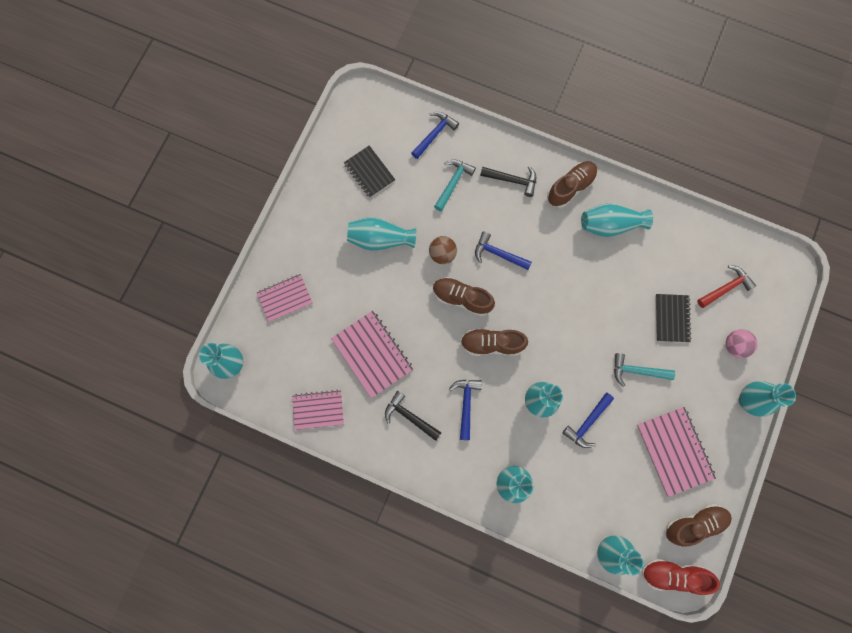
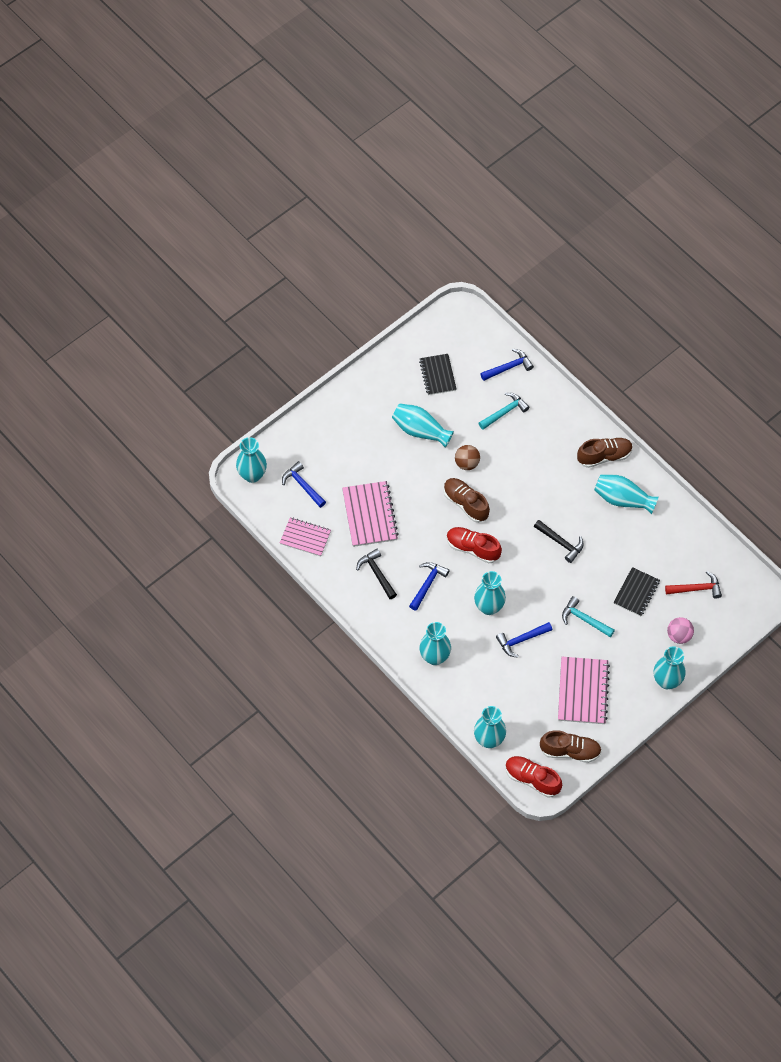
camera: 25 degrees right, 15 degrees down
(285, 298) = (319, 443): pink notebook -> none
(492, 344) = (473, 548): brown shoe -> red shoe
(498, 254) = (514, 482): blue hammer -> blue hammer (303, 485)
(512, 180) = (556, 430): black hammer -> black hammer (561, 543)

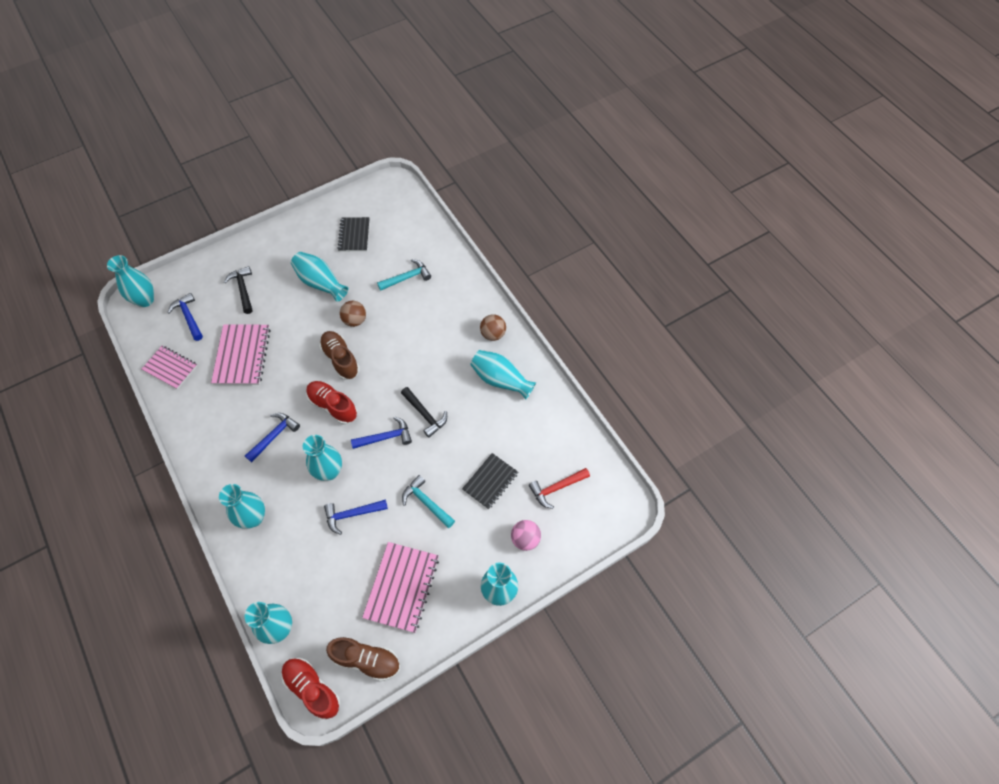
camera: 10 degrees right, 0 degrees up
(377, 573) = (227, 416): black hammer -> black hammer (243, 289)
(508, 367) = (423, 238): blue hammer -> blue hammer (385, 437)
(604, 456) = (493, 334): brown shoe -> brown ball
(696, 588) = (556, 488): red hammer -> red hammer turned 150 degrees clockwise

